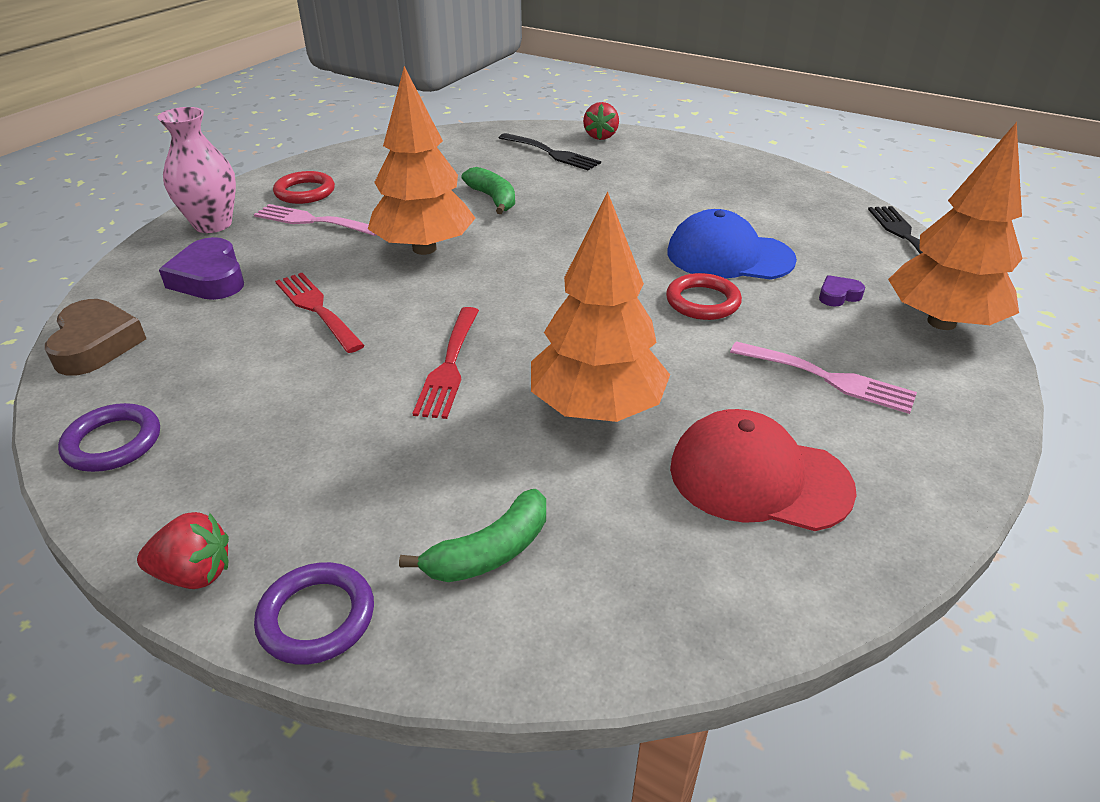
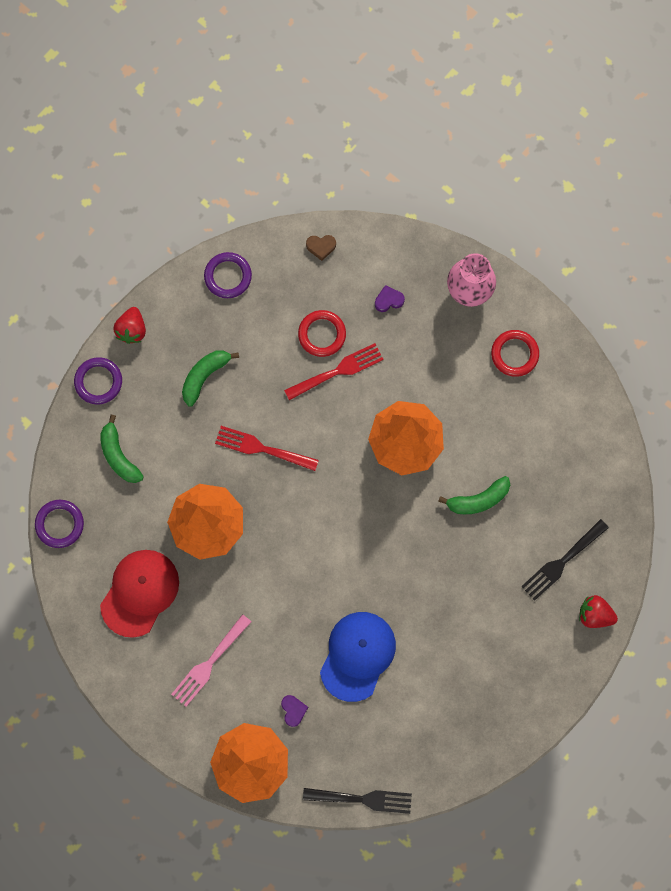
camera: 100 degrees right, 40 degrees up
(96, 344) = (321, 247): brown heart -> brown heart, size x0.51
(210, 278) = (388, 300): purple heart -> purple heart, size x0.51
(312, 221) = (462, 362): pink fork -> none
(315, 447) = (204, 376): none -> green banana
(674, 636) = (59, 524): none -> purple ring
(702, 301) = (302, 617): red ring -> red ring (322, 334)

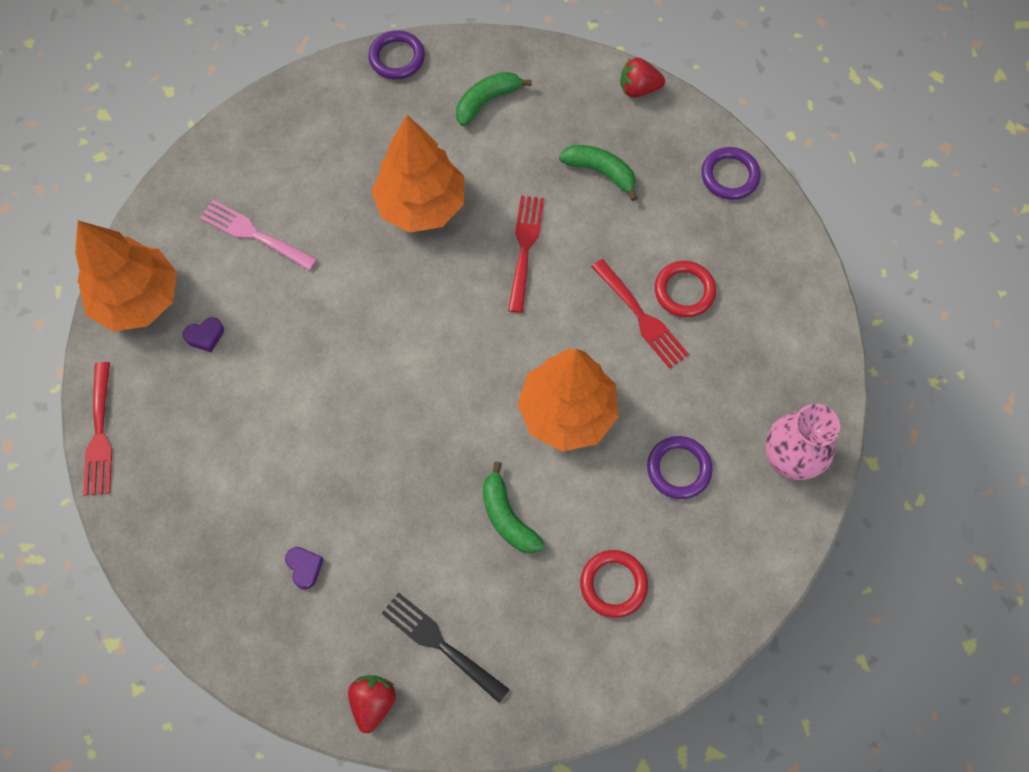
camera: 80 degrees right, 10 degrees down
(98, 381) = (569, 67): purple ring -> purple ring (678, 469)
(140, 592) = (329, 149): red cap -> none
(321, 247) = (796, 272): brown heart -> none
(357, 655) = (281, 399): blue cap -> none
(362, 799) = (100, 435): black fork -> red fork
(388, 300) = (749, 362): purple heart -> purple heart (304, 567)
(514, 354) = (717, 534): red ring -> red ring (613, 584)

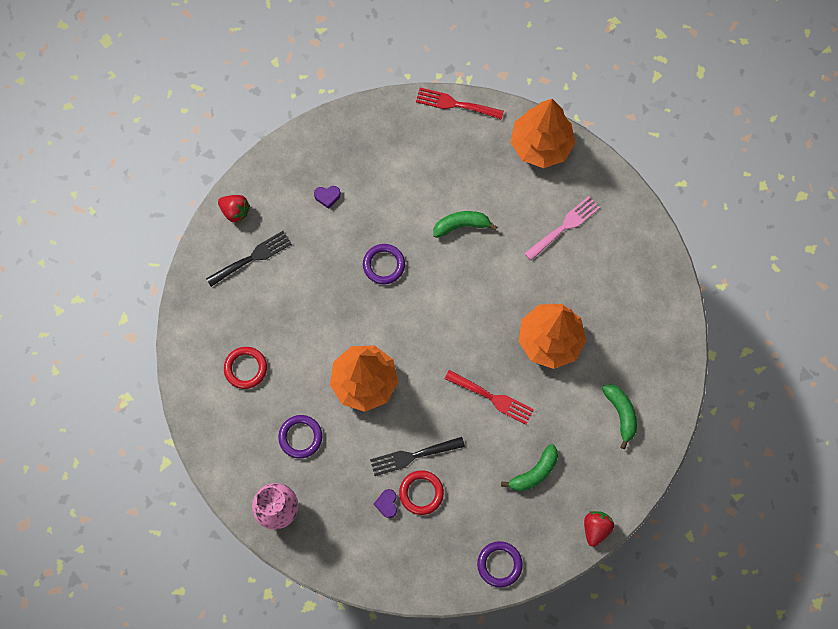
camera: 110 degrees right, 5 degrees up
(205, 336) = (500, 179): purple heart -> purple heart (387, 504)
(397, 58) = (679, 362): purple ring -> purple ring (384, 265)
(507, 517) = (311, 321): green banana -> green banana (461, 225)
(641, 317) = (413, 456): red fork -> black fork

